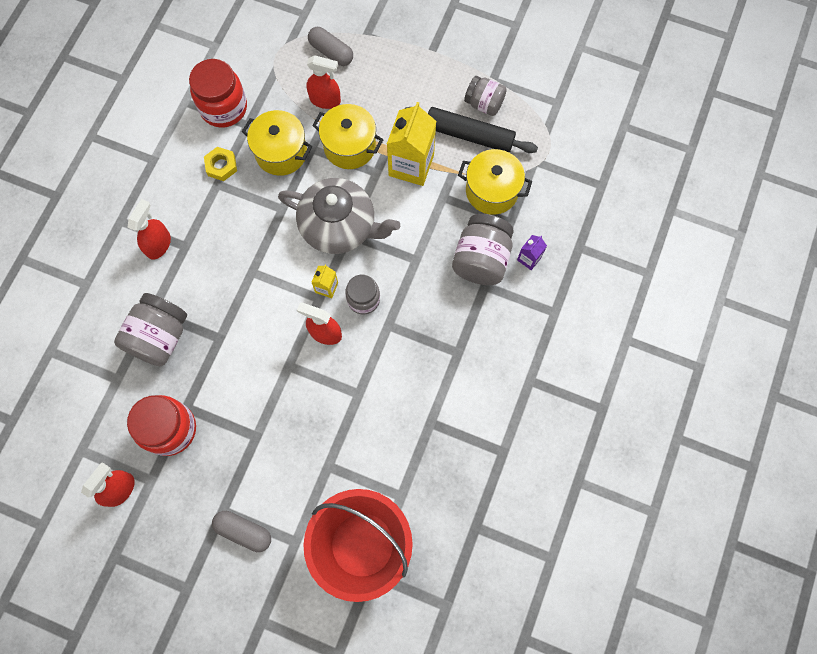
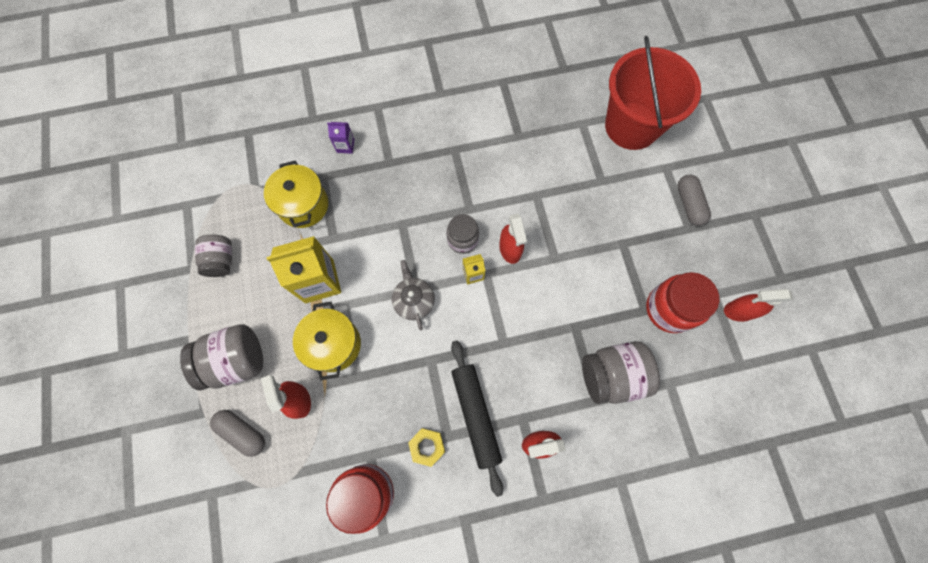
camera: 125 degrees left, 0 degrees up
(281, 153) = (378, 401): yellow pot -> none
(331, 52) = (242, 432): grey capsule -> grey capsule turned 60 degrees counterclockwise
(339, 226) = (414, 301): grey teapot -> grey teapot, size x0.55
(469, 135) = (260, 253): black rolling pin -> black rolling pin (475, 415)
(481, 259) = (369, 177): grey jar -> grey jar (236, 360)

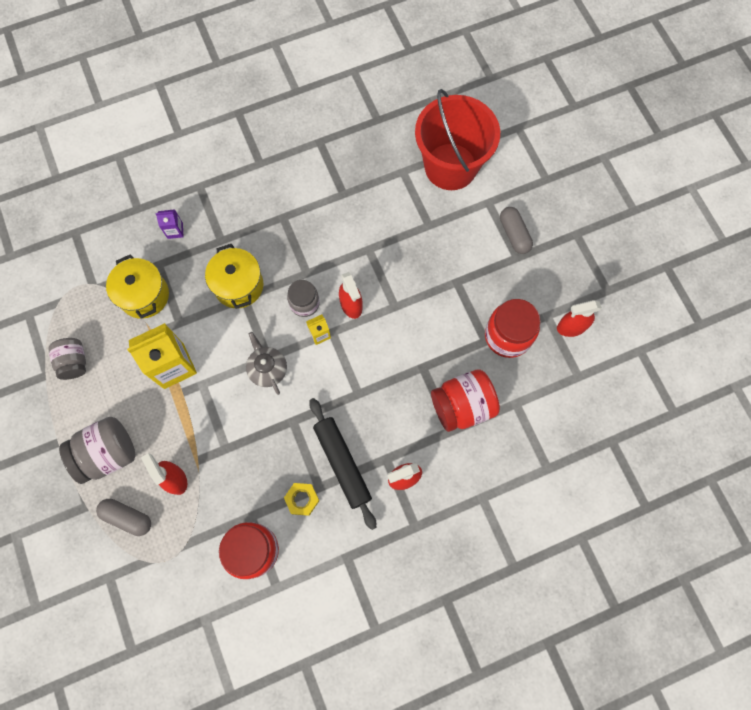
camera: 10 degrees left, 0 degrees up
(333, 344) = (198, 422): yellow pot -> yellow pot (238, 285)
(612, 375) = (462, 406): grey jar -> red jar

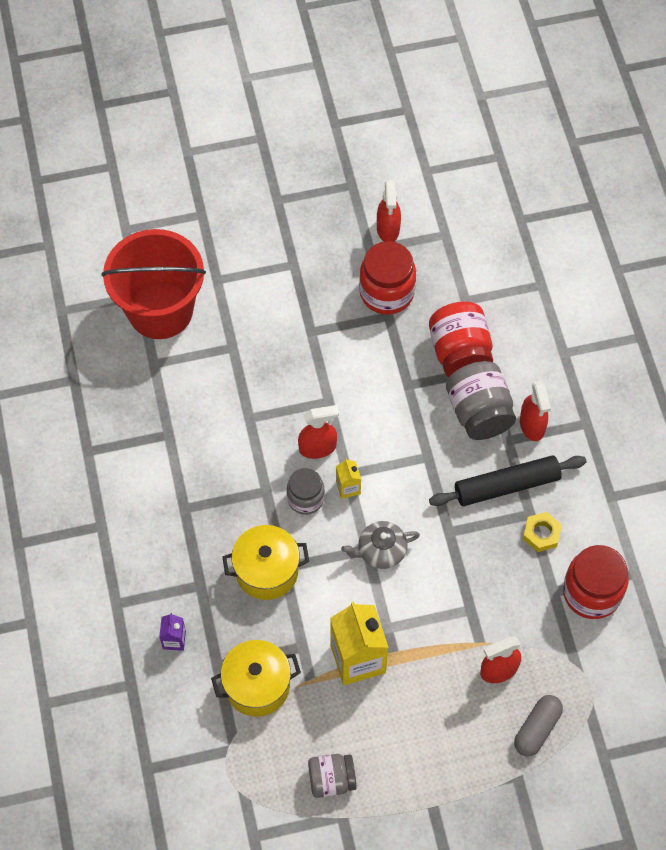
camera: 80 degrees left, 10 degrees down
(108, 453) = (456, 746): grey jar -> grey jar (479, 412)
(514, 234) = (264, 261): grey capsule -> none

